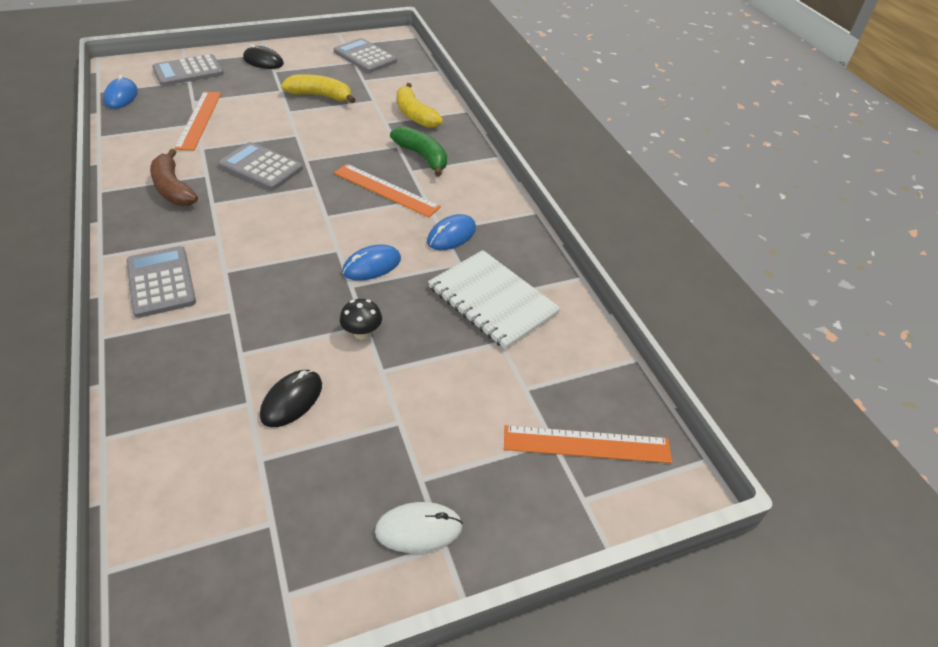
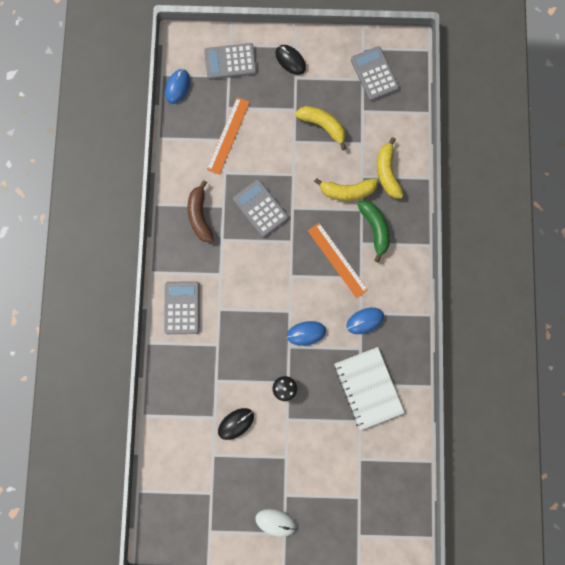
camera: 25 degrees right, 35 degrees up
(372, 135) = (347, 191): none -> yellow banana
(587, 444) = (375, 506): orange ruler -> none

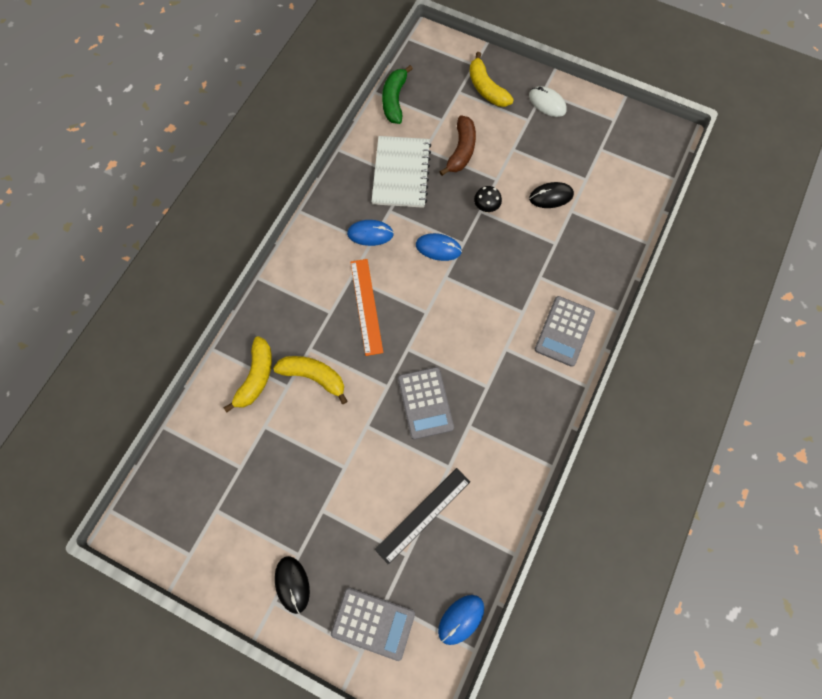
camera: 155 degrees left, 10 degrees down
(200, 216) = (502, 427): brown banana -> brown banana (461, 151)
(228, 135) = (423, 515): orange ruler -> black ruler
(323, 126) = (299, 470): yellow banana -> yellow banana (486, 88)
(374, 74) = (197, 510): grey calculator -> none
(375, 229) = (307, 320): green banana -> green banana (394, 100)

